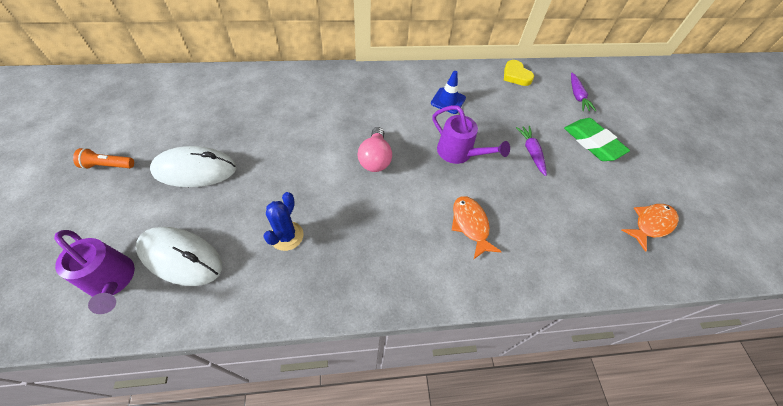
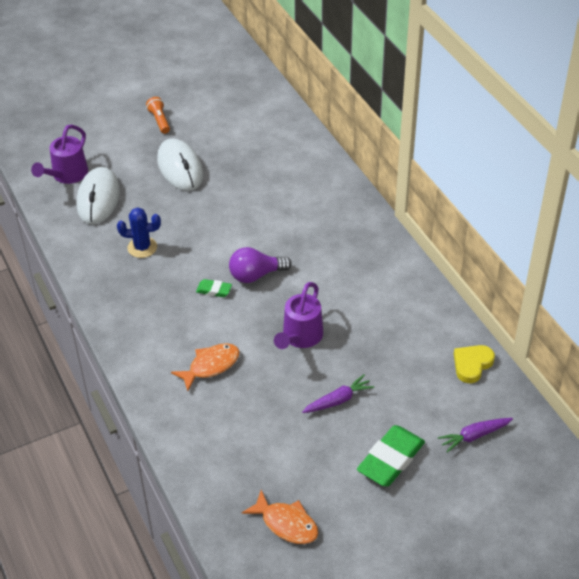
camera: 75 degrees right, 10 degrees down
(375, 159) = (256, 275): pink light bulb -> purple light bulb
(378, 194) = (214, 290): none -> green eraser
(448, 101) = (378, 309): blue traffic cone -> none

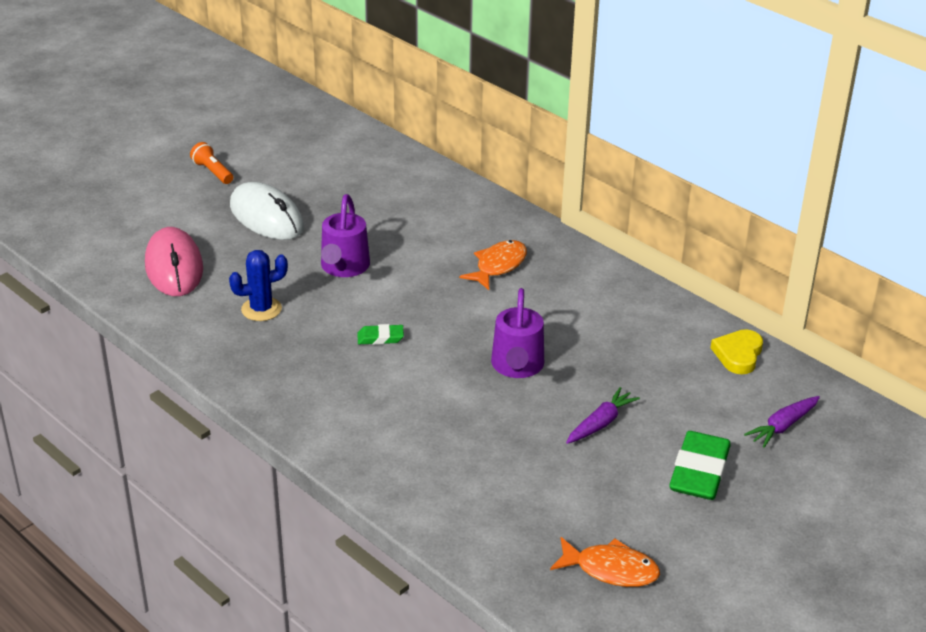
camera: 20 degrees left, 10 degrees down
(66, 175) = (117, 249): purple watering can -> purple watering can (343, 268)
(98, 198) = (174, 267): white mouse -> pink mouse
(210, 366) = (420, 419): orange fish -> orange fish (498, 266)
(256, 275) = (425, 312): purple light bulb -> none

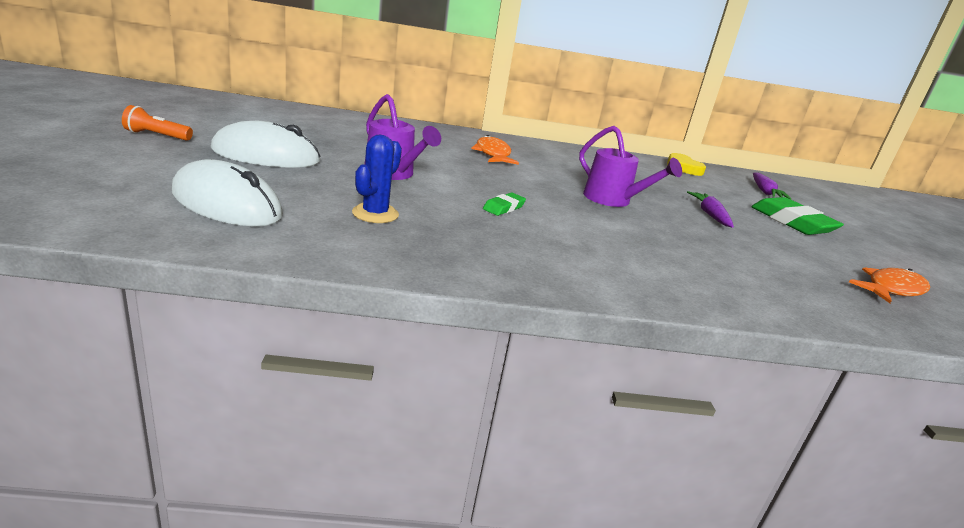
camera: 50 degrees left, 10 degrees down
(174, 267) = (226, 204): pink mouse -> white mouse

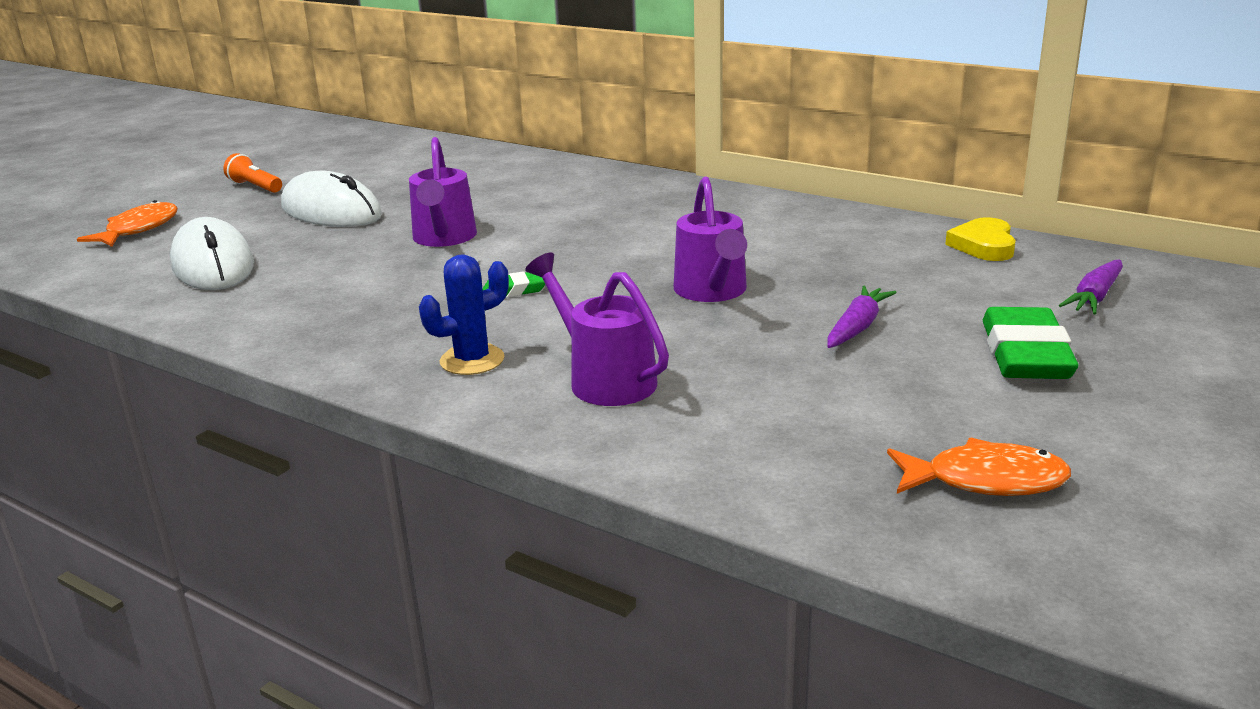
camera: 40 degrees right, 0 degrees up
(375, 214) = (342, 286): blue cactus -> blue cactus (472, 360)
(493, 154) = (640, 214): orange fish -> orange fish (138, 229)
(653, 261) = (604, 378): none -> purple watering can

